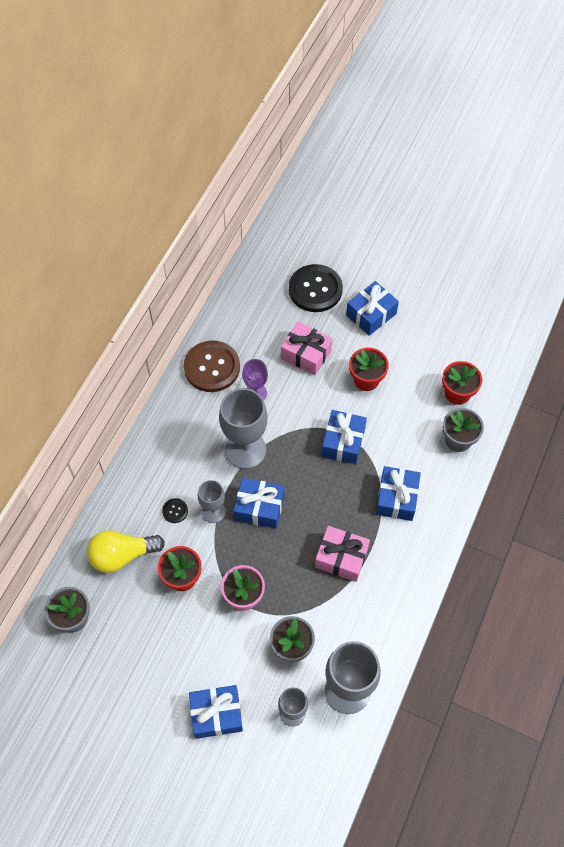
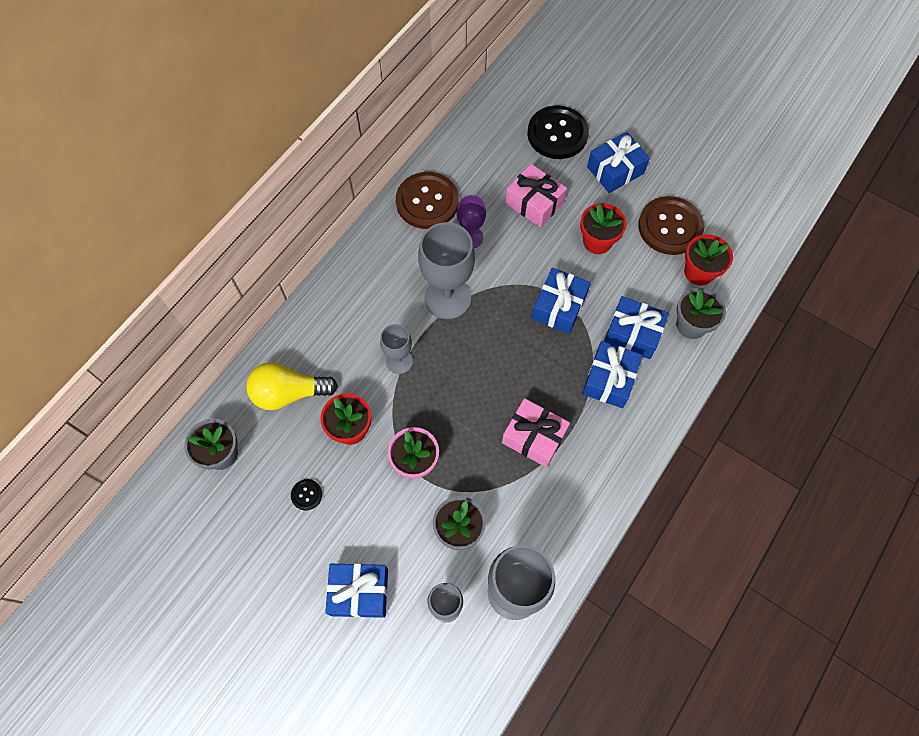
camera: 10 degrees right, 5 degrees up
(175, 511) = (356, 353): black button -> black button (306, 495)
(259, 507) = (451, 365): blue gift -> blue gift (633, 333)
(426, 357) = (670, 227): none -> brown button

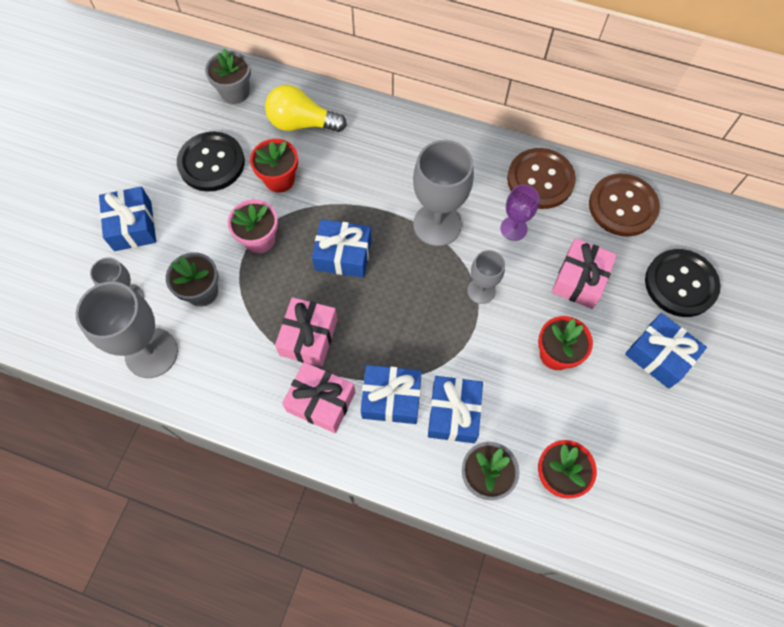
camera: 75 degrees right, 0 degrees up
(289, 393) = (302, 123): yellow light bulb -> yellow light bulb turned 60 degrees counterclockwise
(306, 495) = (211, 163): black button -> black button, size x2.36
(399, 361) = (357, 200): grey goblet -> grey goblet (481, 291)
(559, 307) = (461, 330): blue gift -> blue gift (343, 255)
(600, 439) = (321, 402): none -> pink gift
(670, 227) = (606, 431): brown button -> brown button (622, 206)

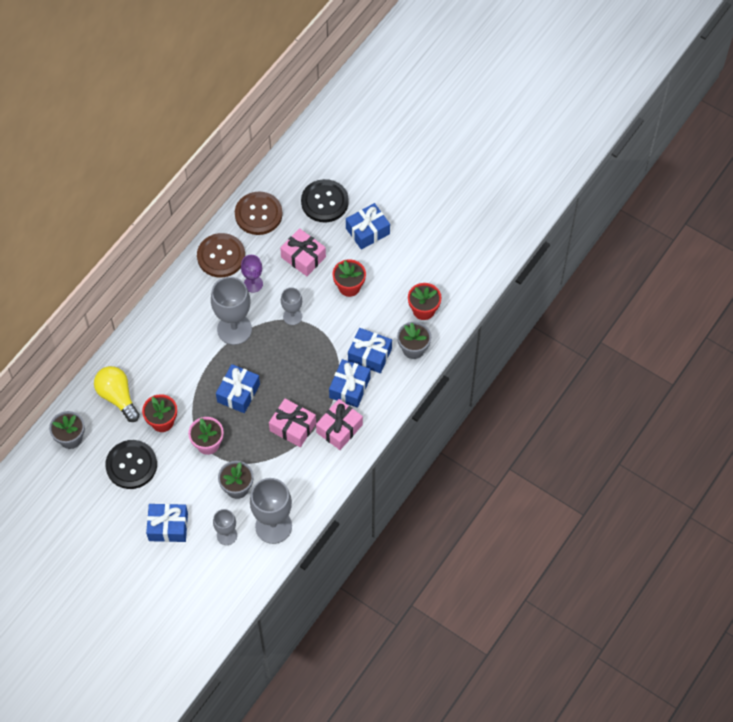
camera: 75 degrees left, 5 degrees down
(302, 123) = (117, 397): yellow light bulb -> yellow light bulb turned 120 degrees clockwise

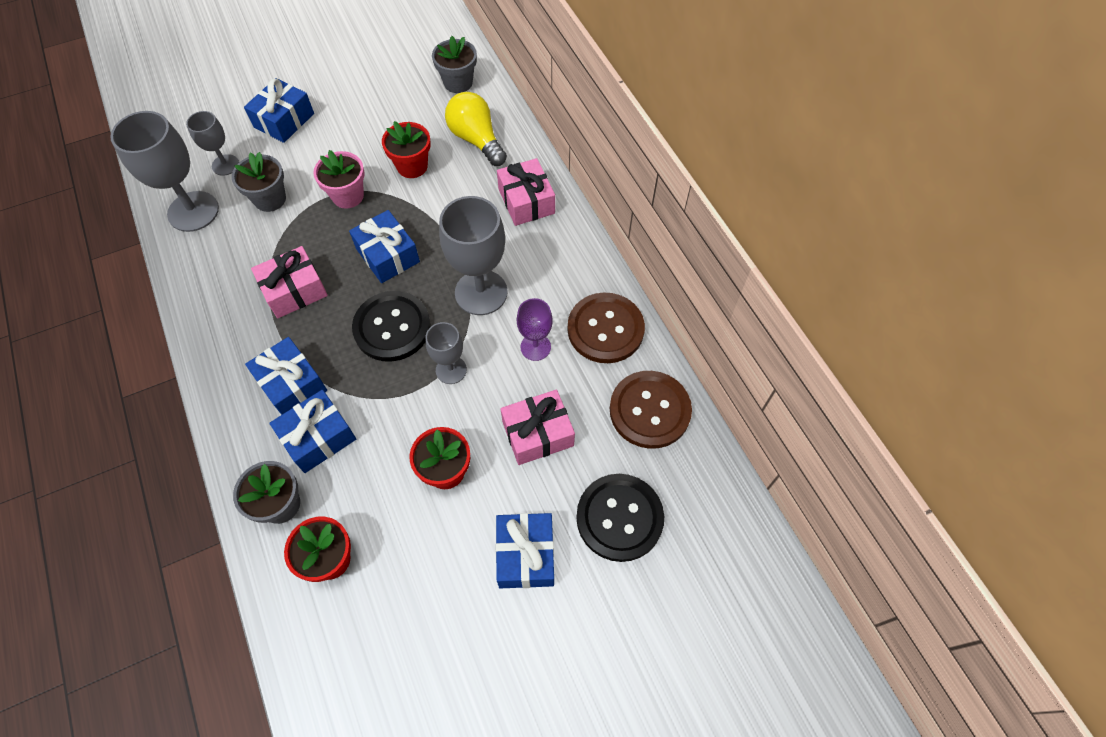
camera: 120 degrees right, 0 degrees up
(117, 397) = (476, 139): yellow light bulb -> yellow light bulb turned 120 degrees counterclockwise
(131, 465) = (382, 119): black button -> black button (392, 327)
(339, 429) = (247, 341): pink gift -> pink gift (526, 201)

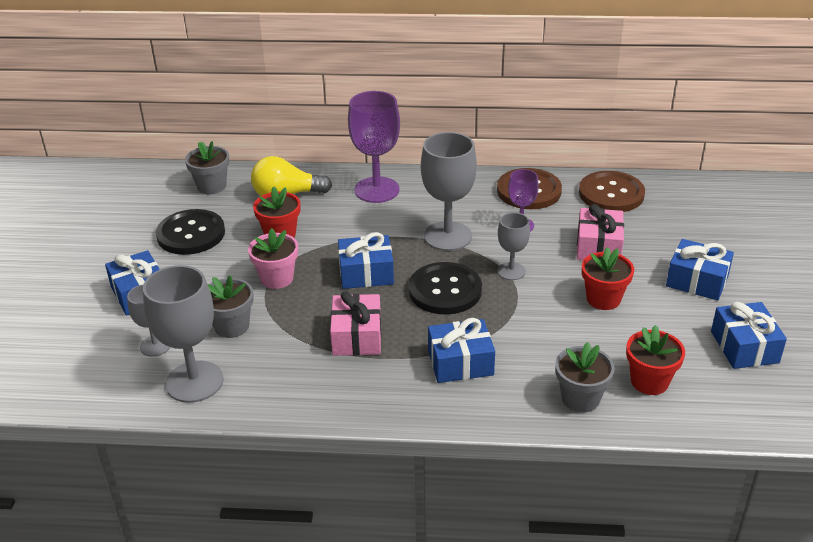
camera: 60 degrees left, 25 degrees down
(318, 437) = (527, 360): blue gift -> blue gift (744, 347)
(526, 201) = (377, 190): pink gift -> purple goblet
(619, 518) = (689, 232): black button -> black button (191, 234)

